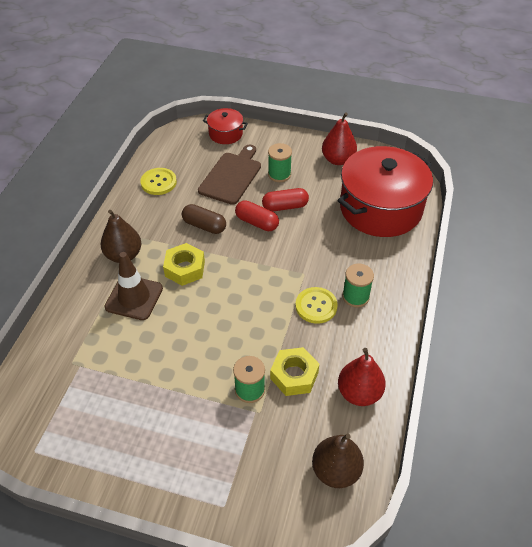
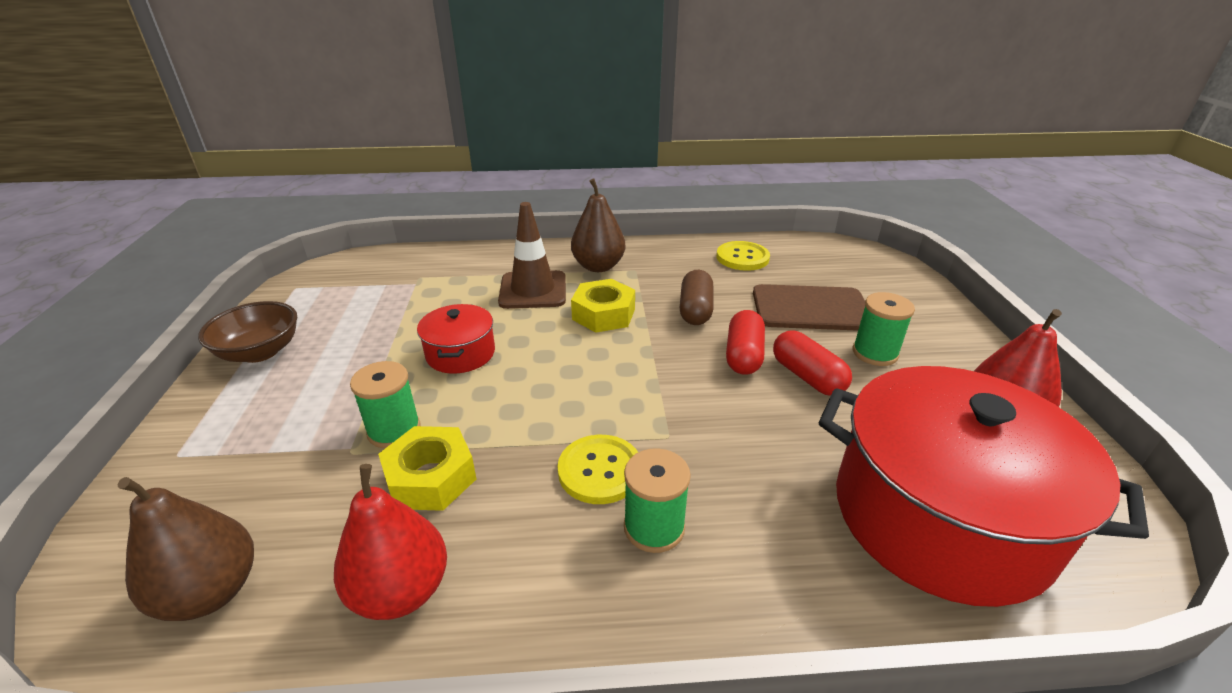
camera: 70 degrees right, 15 degrees down
(125, 469) = (260, 352): none -> brown bowl
(225, 134) = (898, 283): red pot -> red pot (460, 353)

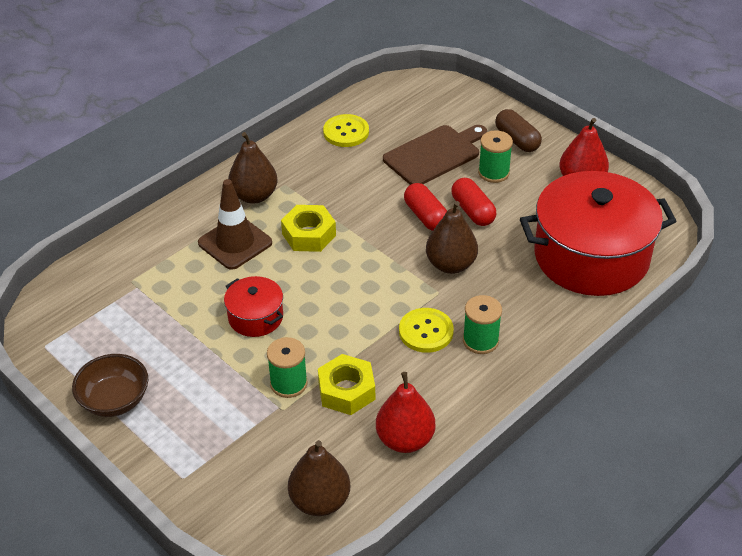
camera: 40 degrees left, 10 degrees up
(695, 310) = (363, 197): brown capsule -> brown capsule (517, 140)
(718, 416) = (451, 264): none -> brown pear
(807, 377) = (472, 211): red capsule -> red capsule turned 45 degrees clockwise

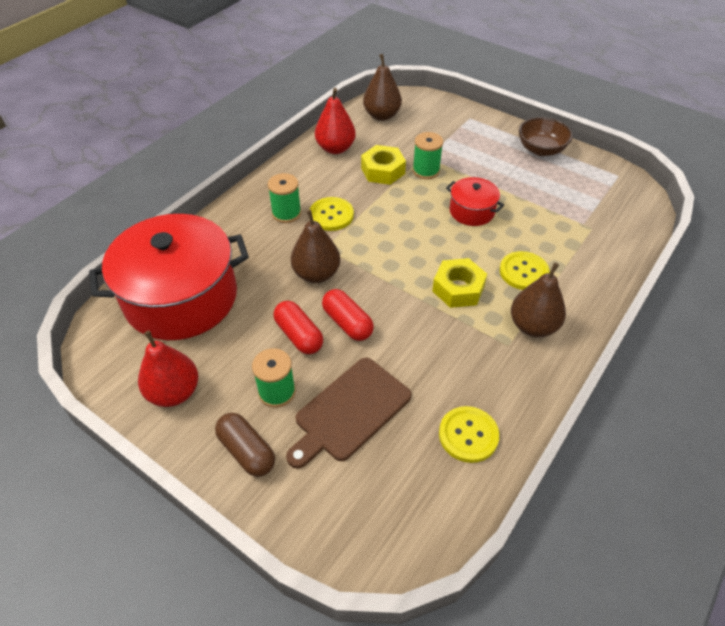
camera: 170 degrees right, 5 degrees up
(235, 243) = (523, 272): brown traffic cone -> yellow button

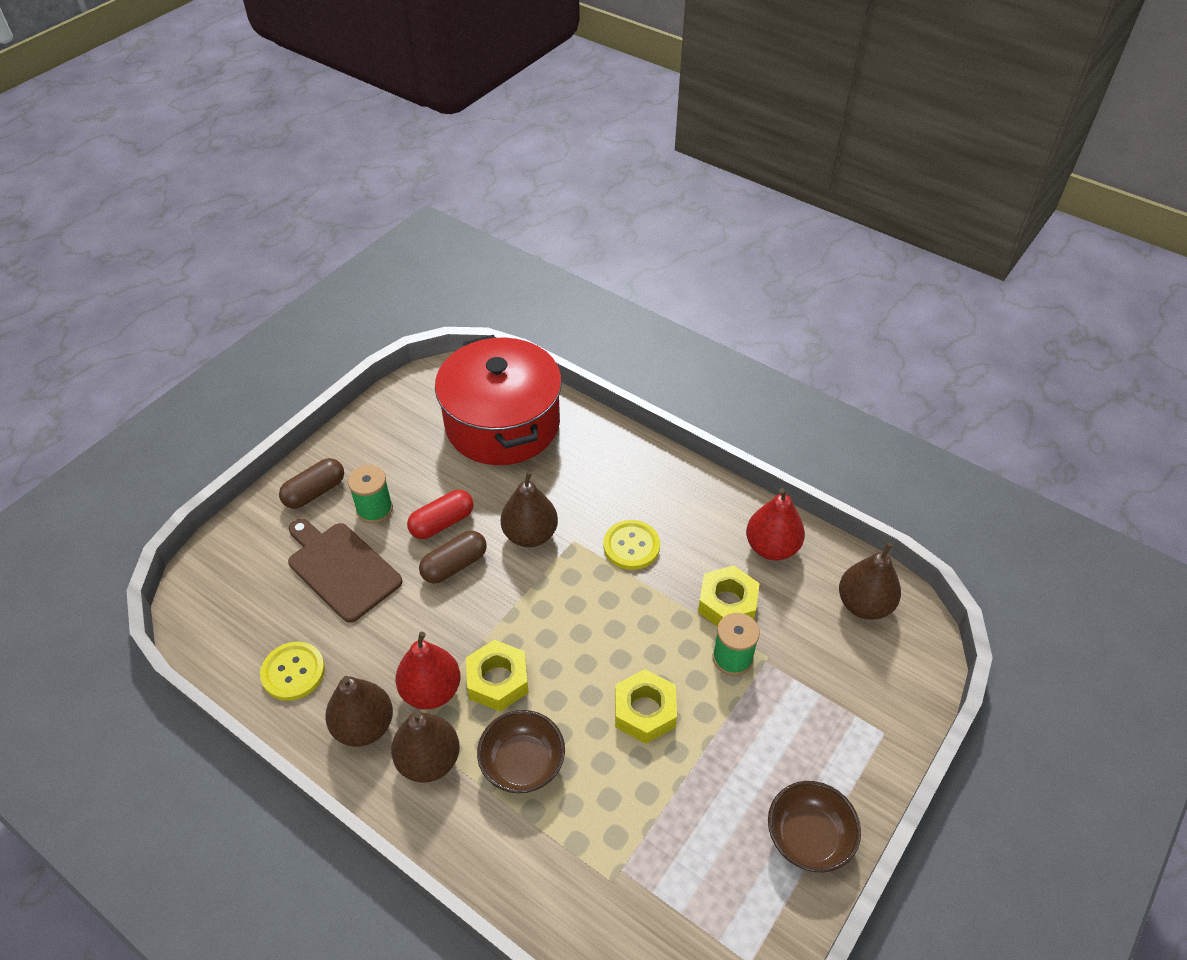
camera: 90 degrees right, 0 degrees up
(174, 392) = (387, 434): red pear -> red pear (431, 691)
(286, 213) = (633, 501): green spool -> none
(347, 323) = (454, 565): red capsule -> brown capsule
(472, 211) = (645, 711): red pot -> yellow nut
(512, 372) = (364, 726): none -> brown pear
(523, 272) = (522, 764): yellow button -> brown bowl

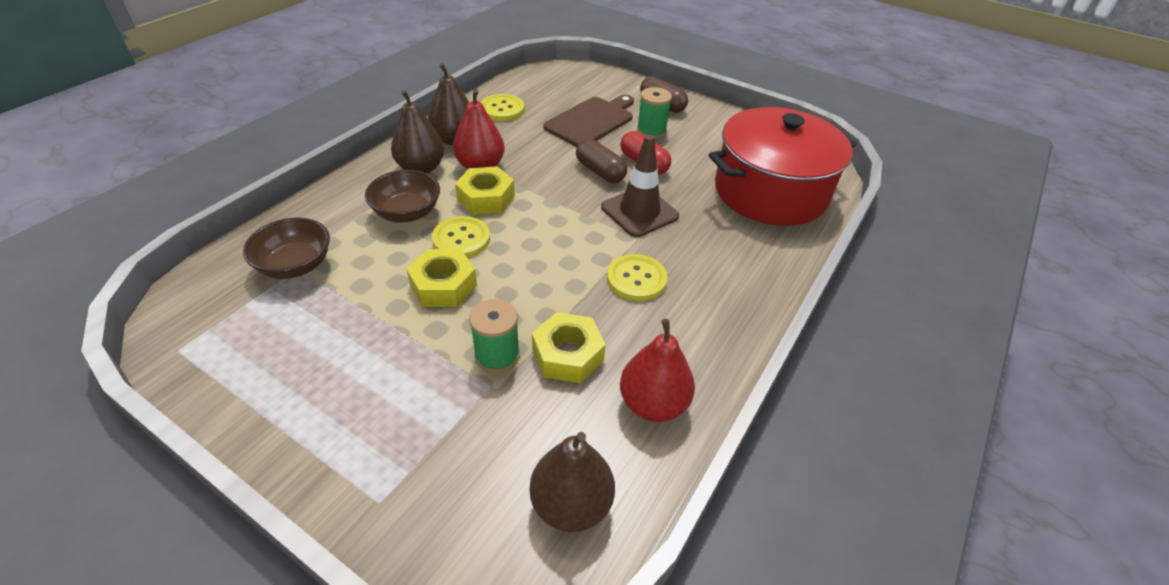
camera: 85 degrees right, 5 degrees down
(530, 535) = (639, 212): brown pear -> brown traffic cone
(571, 701) = (461, 239): none -> yellow button
(808, 837) = (275, 407): brown bowl -> brown bowl (296, 266)

